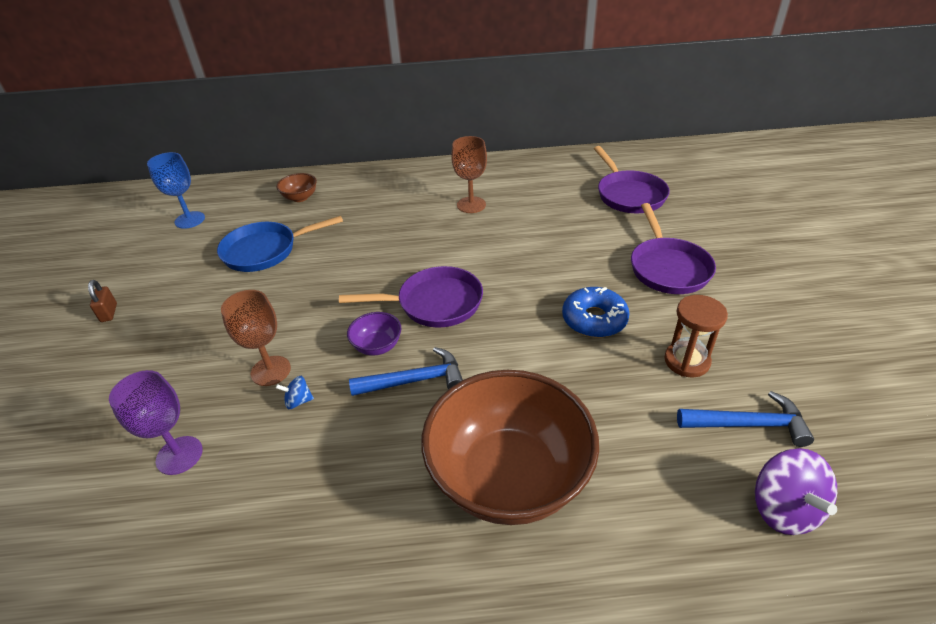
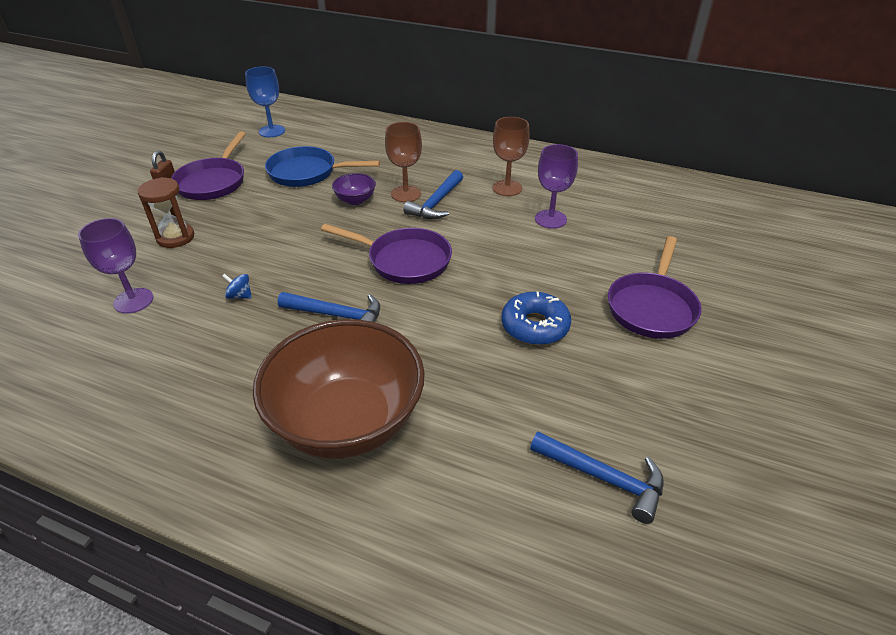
camera: 25 degrees right, 0 degrees up
(271, 371) = (239, 265): brown goblet -> brown goblet (406, 194)
(300, 198) = (367, 138): brown bowl -> none
(377, 346) = (330, 277): purple bowl -> purple bowl (355, 200)
(419, 239) = (436, 203): none -> blue hammer
(530, 221) = (550, 219): none -> purple goblet
(628, 195) = (672, 226): purple pan -> purple pan (213, 182)
(686, 361) = (593, 397): brown hourglass -> brown hourglass (175, 237)
(784, 509) = (570, 565): purple spinning top -> none

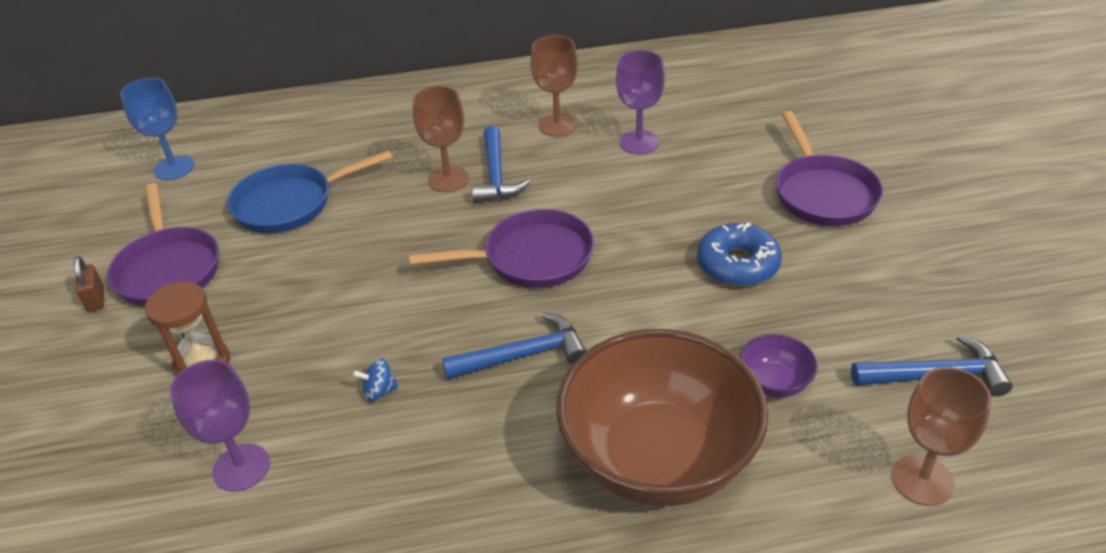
camera: 30 degrees left, 0 degrees up
(355, 200) = (394, 212): purple bowl -> purple bowl (774, 383)
(510, 546) = (922, 480): none -> brown goblet

